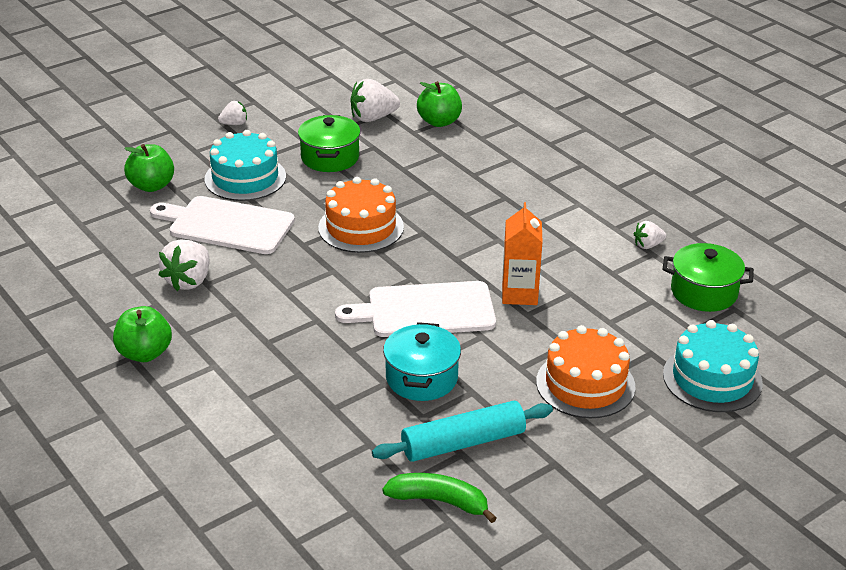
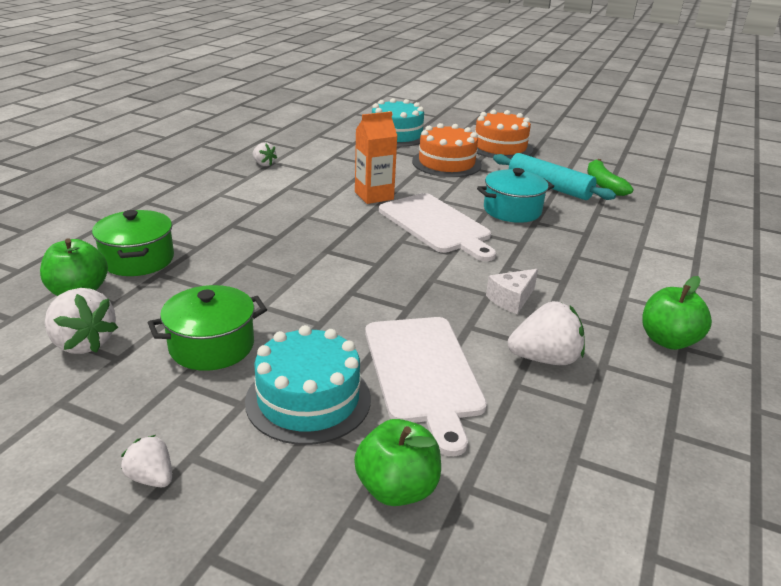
camera: 120 degrees left, 5 degrees down
(268, 299) = (511, 299): none -> white cheese
(361, 227) = (346, 284): orange cake -> orange cake (500, 147)
(704, 292) = (308, 144): green pot -> green pot (138, 259)

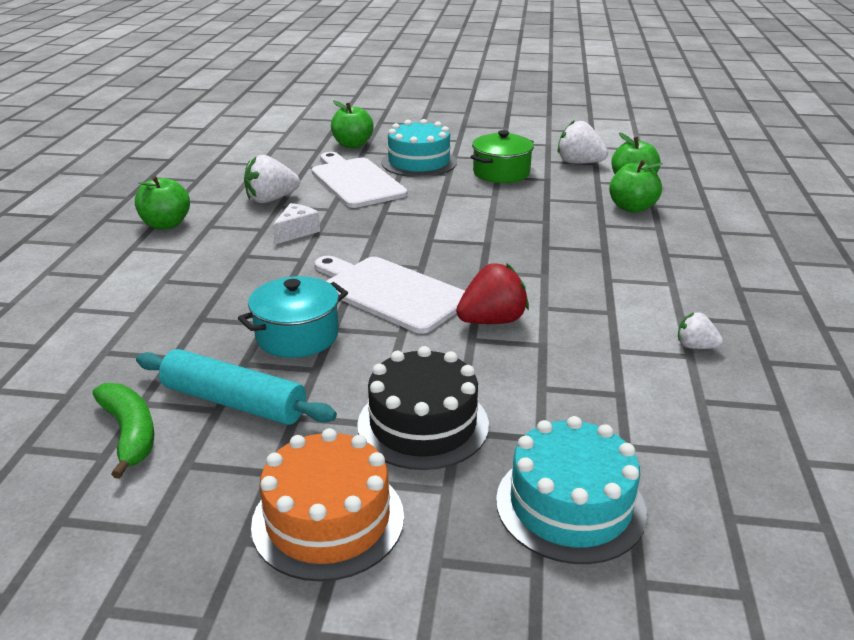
camera: 165 degrees right, 0 degrees up
(138, 259) = (632, 208): green pot -> green apple
(151, 477) = (468, 133): white strawberry -> none
(374, 196) = (492, 321): orange carton -> red strawberry
(446, 163) = (423, 424): orange cake -> black cake

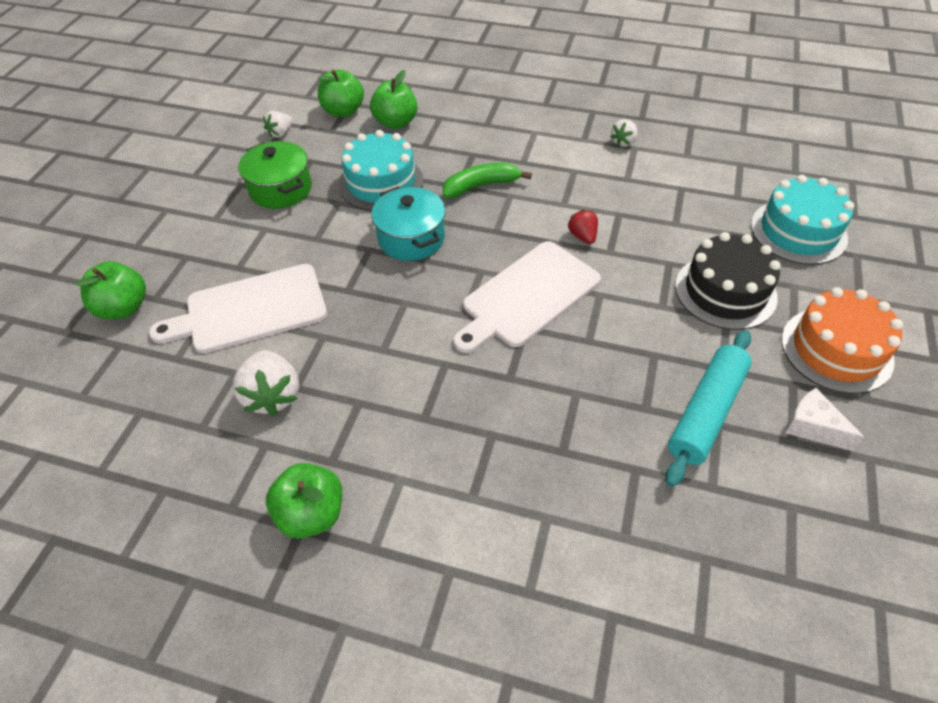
camera: 80 degrees left, 20 degrees up
(130, 433) = (759, 490): green banana -> green banana (481, 186)
(296, 232) = (376, 368): white cheese -> white cheese (812, 427)
(297, 336) = (600, 367): turquoise pot -> turquoise pot (411, 238)
(419, 162) = (218, 250): turquoise cake -> turquoise cake (381, 182)
(492, 321) = (583, 236): red strawberry -> red strawberry, size x0.58
(579, 163) = (280, 133): white strawberry -> white strawberry, size x0.58

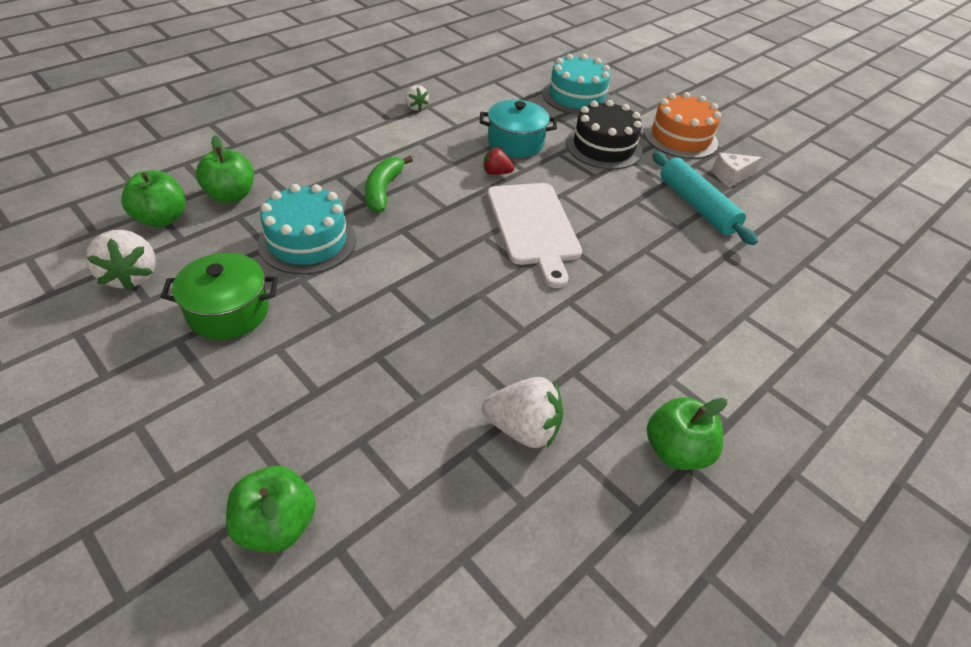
camera: 65 degrees left, 5 degrees down
(250, 310) = (391, 404): white cutting board -> none
(280, 133) = (131, 276): white strawberry -> white strawberry, size x1.74
(411, 238) = (404, 256): turquoise pot -> turquoise pot (515, 142)

